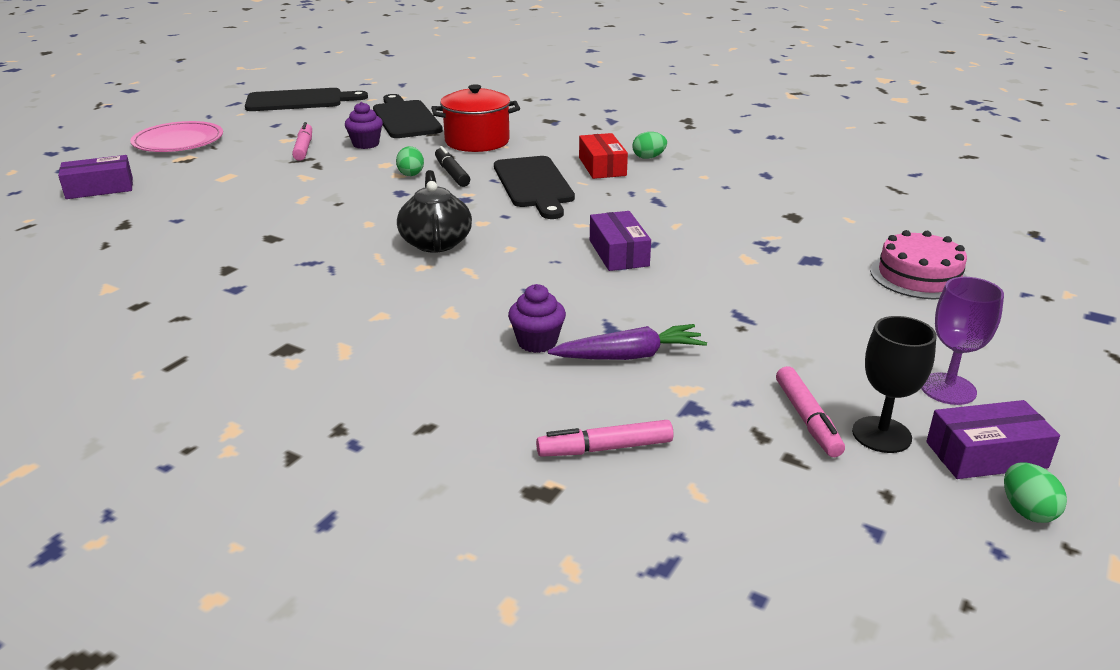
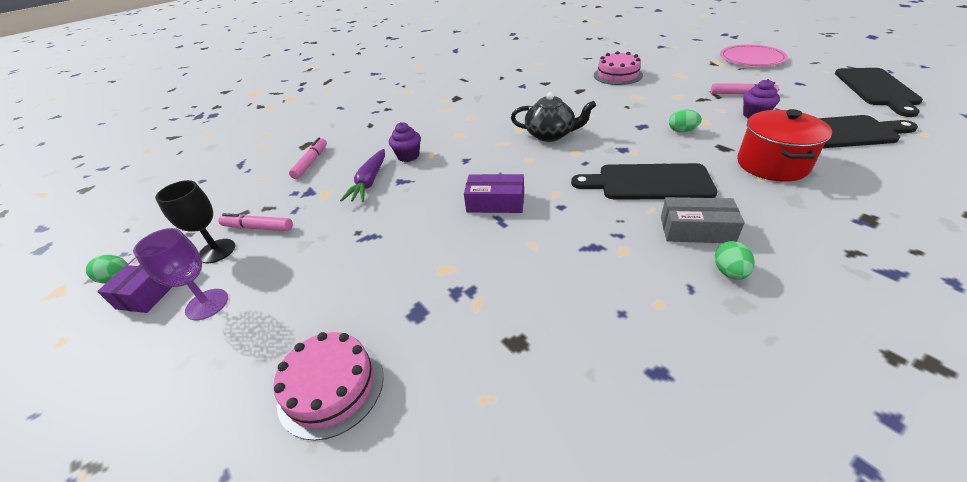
camera: 115 degrees right, 10 degrees up
(100, 188) = (665, 49): purple box -> none
(211, 215) = (617, 75): none -> pink cake
(452, 173) = (681, 147): black marker -> none
(602, 166) = (696, 230): red box -> grey box

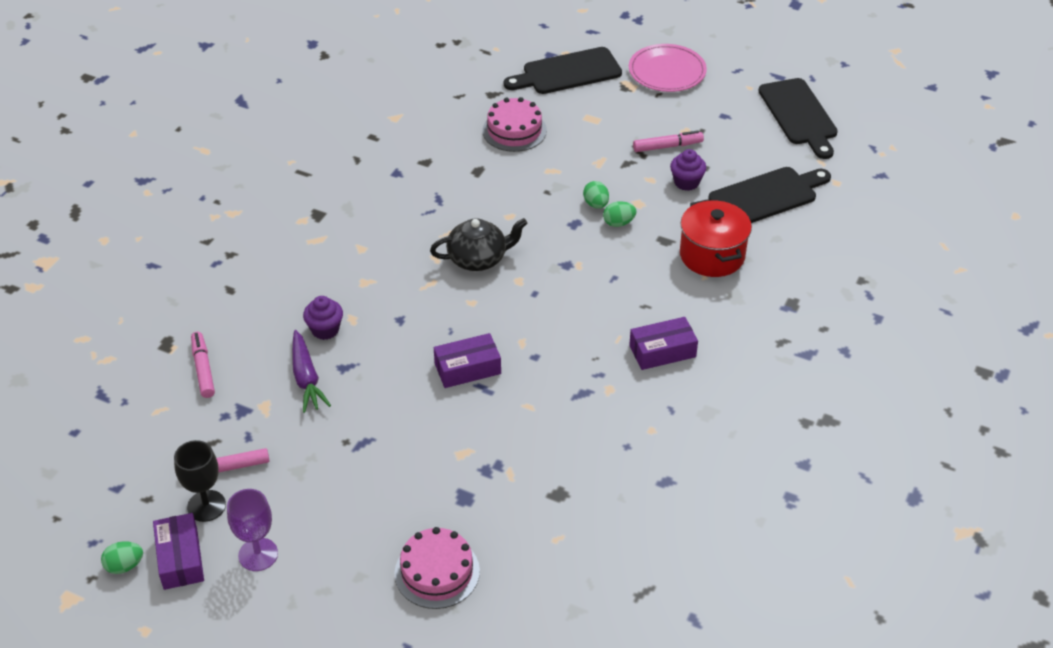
camera: 30 degrees left, 5 degrees up
(648, 182) = (606, 306): black cutting board -> black cutting board (567, 72)
(696, 230) = (662, 351): grey box -> purple box
(729, 272) = (696, 386): green egg -> green egg (596, 204)

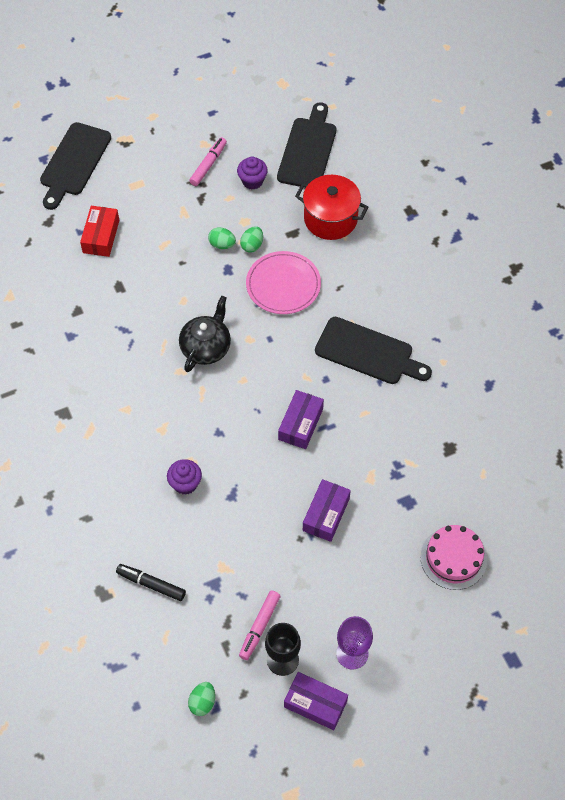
camera: 50 degrees left, 15 degrees up
(124, 566) = (292, 743): green egg -> green egg (202, 702)
(203, 369) = (151, 584): pink marker -> black marker
(306, 378) = (220, 525): purple carrot -> none
(514, 130) = (101, 236): pink cake -> red box
(662, 351) = (385, 307): purple box -> purple box (326, 514)
(667, 71) = (135, 108): pink plate -> pink plate (283, 285)
(799, 115) = (253, 75): black cutting board -> black cutting board (368, 352)

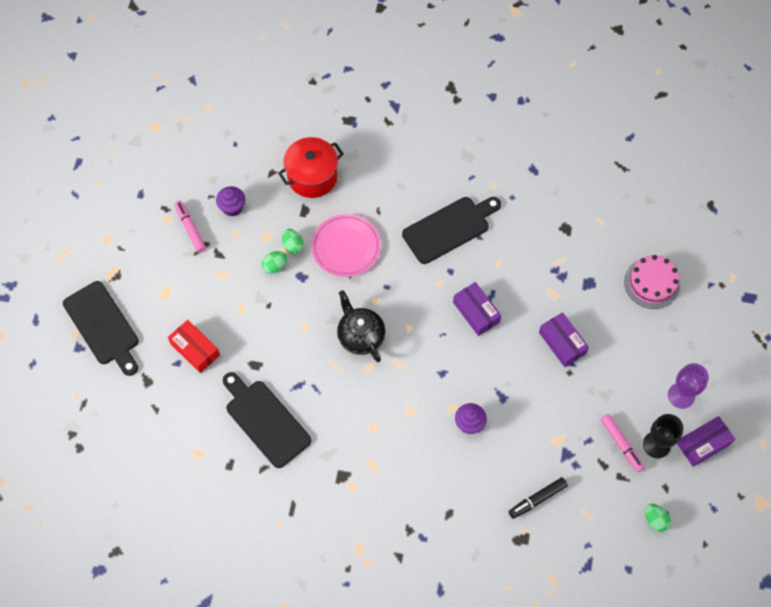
camera: 55 degrees left, 5 degrees up
(308, 150) = (235, 150): black cutting board -> black cutting board (265, 420)

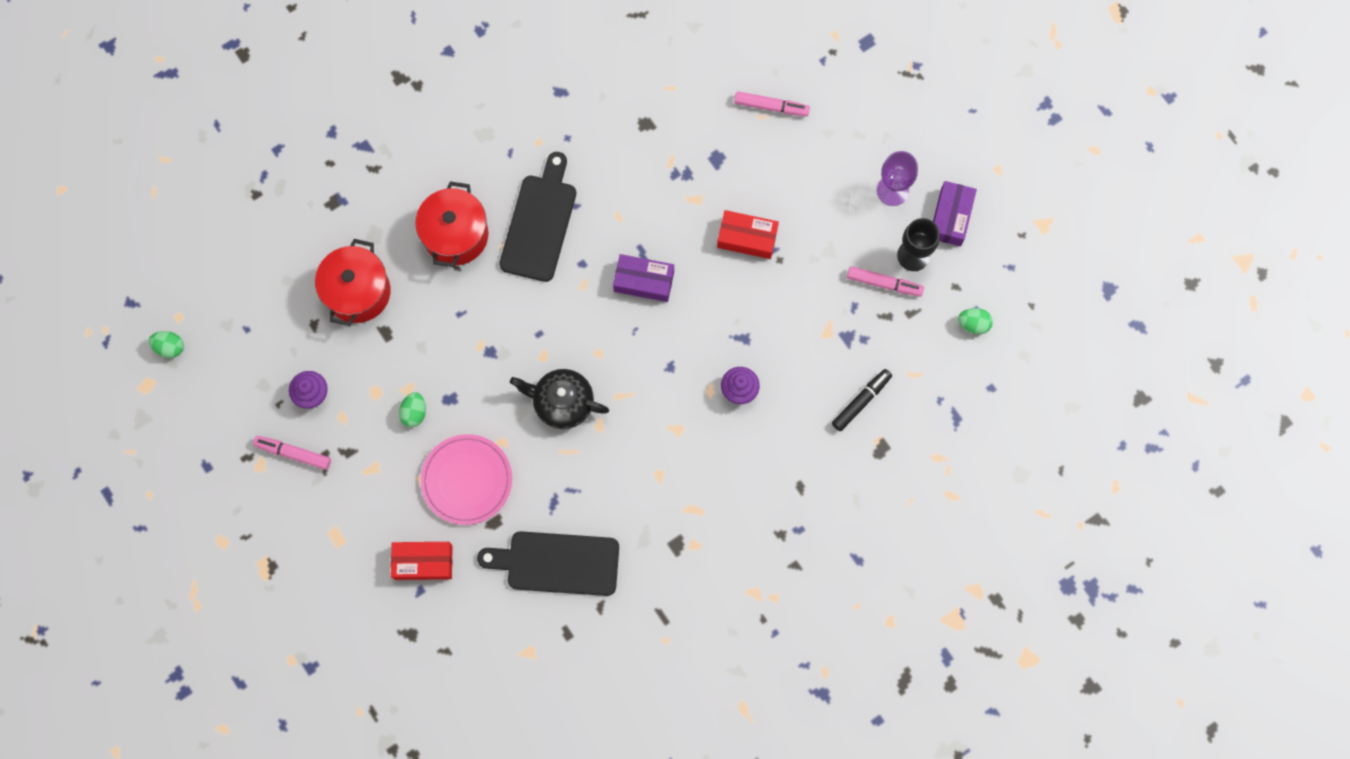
camera: 45 degrees left, 10 degrees up
(103, 326) = (312, 625): black cutting board -> none
(293, 246) = (410, 377): green egg -> green egg (170, 347)
(346, 247) = (462, 331): pink plate -> pink plate (467, 480)
(396, 194) = (456, 235): none -> red pot
(537, 499) = (861, 401): black marker -> black marker turned 150 degrees counterclockwise
(562, 343) = (747, 238): purple box -> red box
(652, 283) = (771, 106): pink cake -> pink marker

